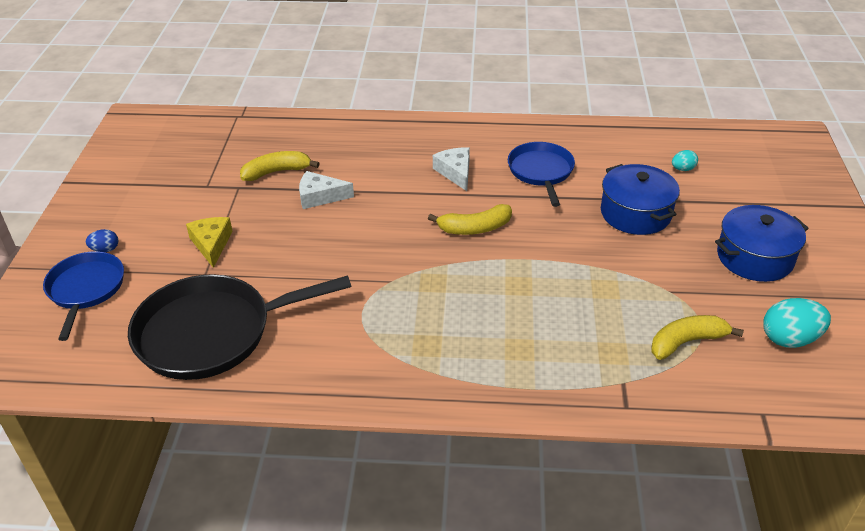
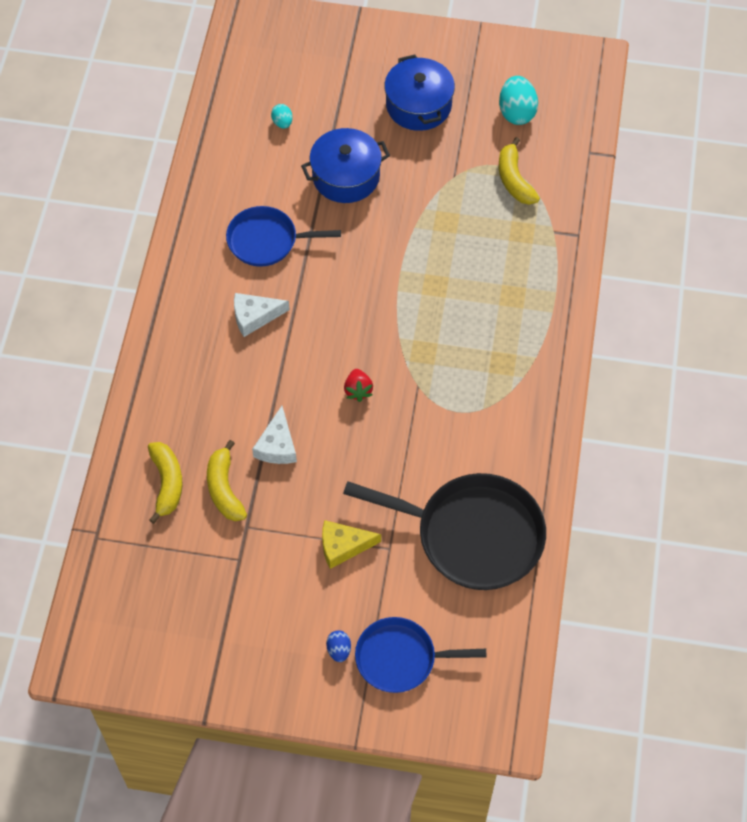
camera: 85 degrees left, 20 degrees up
(212, 333) = (472, 535): black pan -> black pan turned 60 degrees counterclockwise
(382, 240) = (358, 390): none -> red strawberry
(475, 228) = (350, 309): yellow banana -> yellow banana (167, 483)

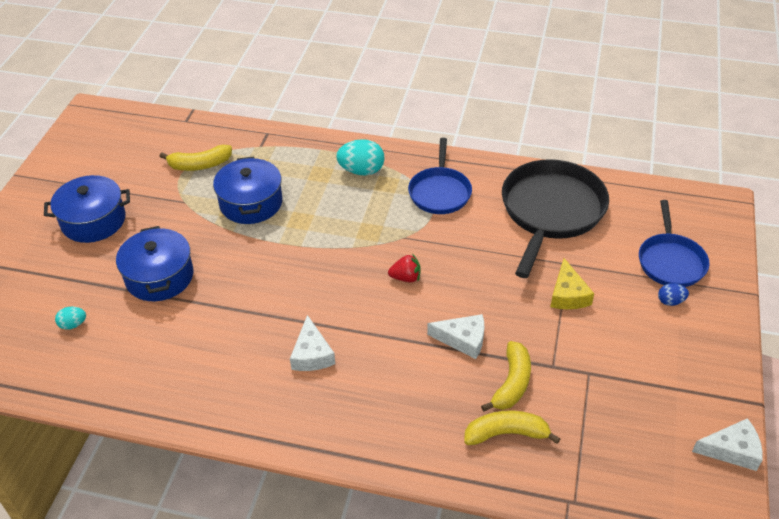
camera: 85 degrees left, 15 degrees down
(149, 682) = (732, 450): none -> white cheese
(224, 489) = (511, 383): yellow banana -> yellow banana turned 60 degrees counterclockwise
(266, 241) = (220, 342): blue pan -> blue pan (440, 192)
(458, 236) = (251, 203): none -> blue pot
(516, 112) = (127, 159): turquoise egg -> turquoise egg (361, 171)

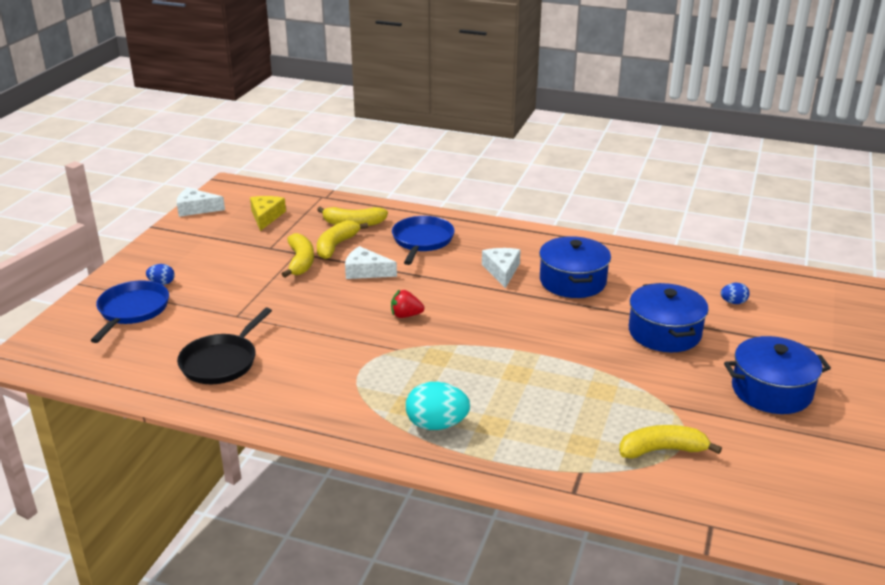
camera: 175 degrees left, 15 degrees down
(73, 324) = (733, 302): turquoise egg -> blue egg
(251, 203) = (580, 396): blue pot -> blue pot (572, 281)
(440, 192) = (342, 391): blue pan -> blue pan (422, 241)
(541, 349) = (300, 262): none -> yellow banana
(551, 211) = (221, 362): black pan -> black pan, size x0.61
(568, 294) = (253, 293): yellow cheese -> yellow cheese (266, 216)

